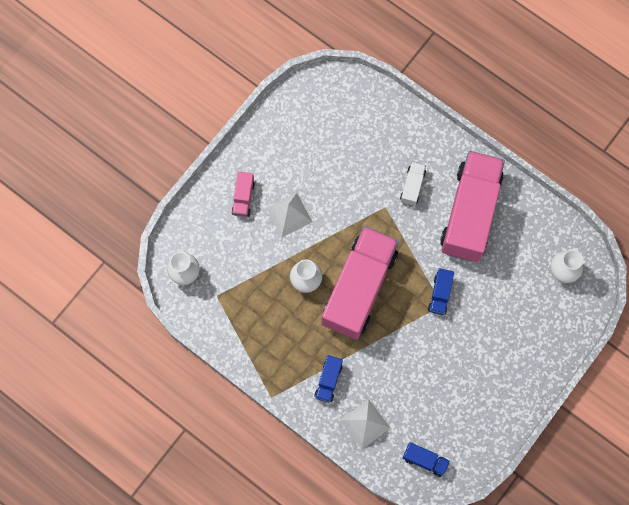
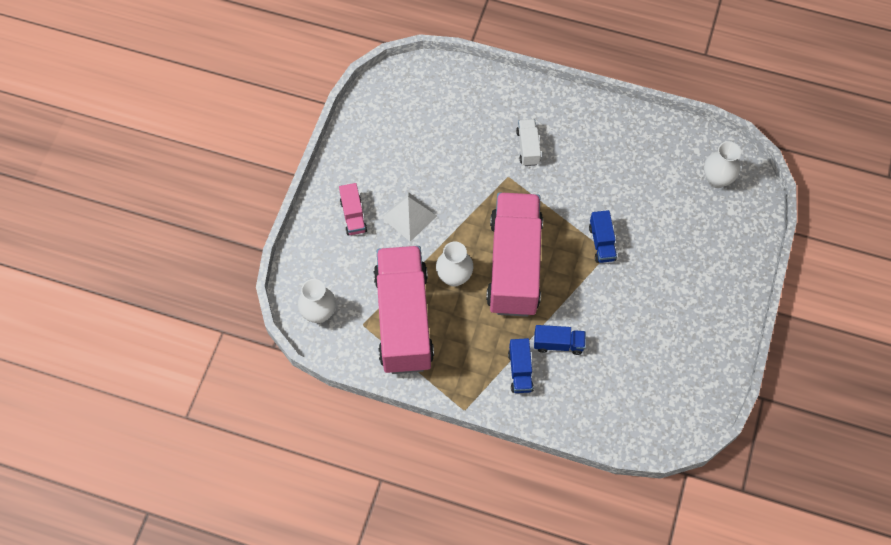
camera: 20 degrees left, 10 degrees down
(365, 424) = (578, 402): white pyramid -> none
(425, 460) = (659, 417): blue truck -> blue truck (558, 344)
(470, 213) = (598, 154): pink truck -> pink truck (404, 320)

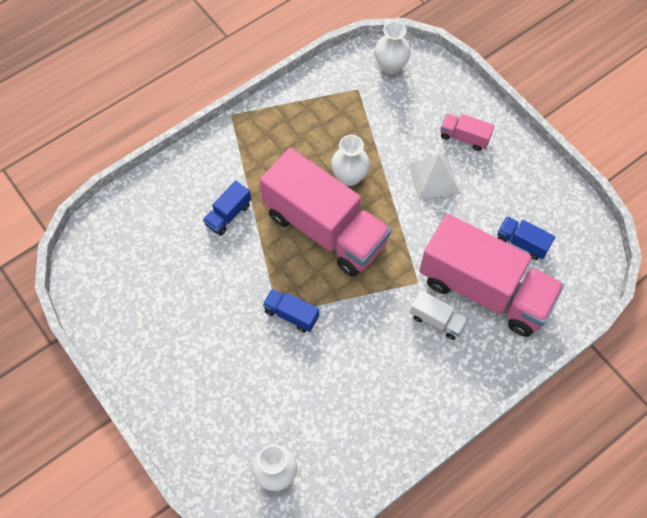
camera: 125 degrees right, 0 degrees up
(404, 320) = (339, 118): pink truck -> pink truck (484, 289)
(520, 371) = (229, 172): blue truck -> blue truck (522, 243)

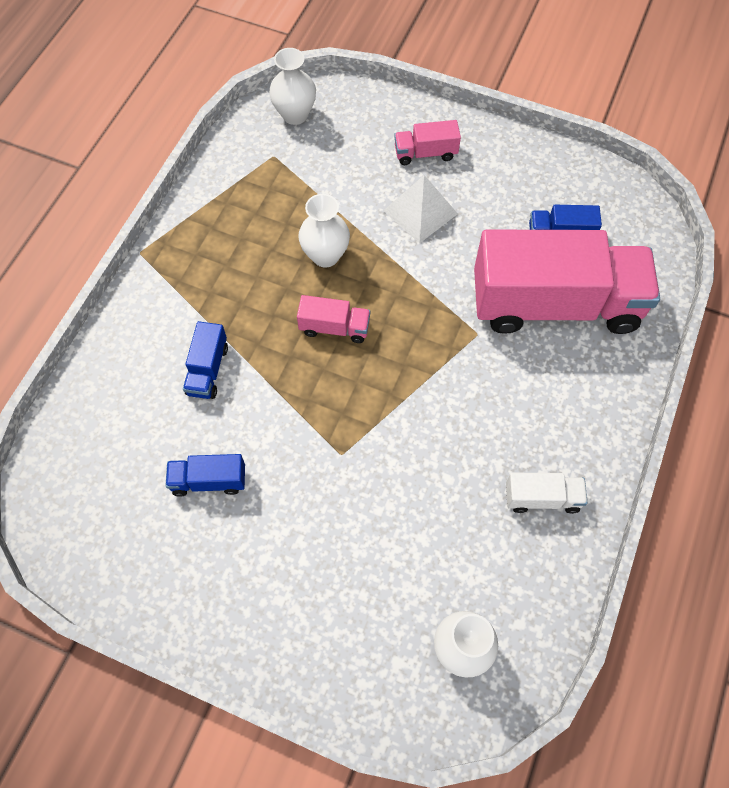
camera: 30 degrees left, 0 degrees up
(291, 314) = (358, 447): blue truck -> blue truck (209, 480)
(325, 228) = (334, 327): pink truck -> pink truck, size x0.41
(437, 320) = (526, 365): white truck -> white truck (542, 498)

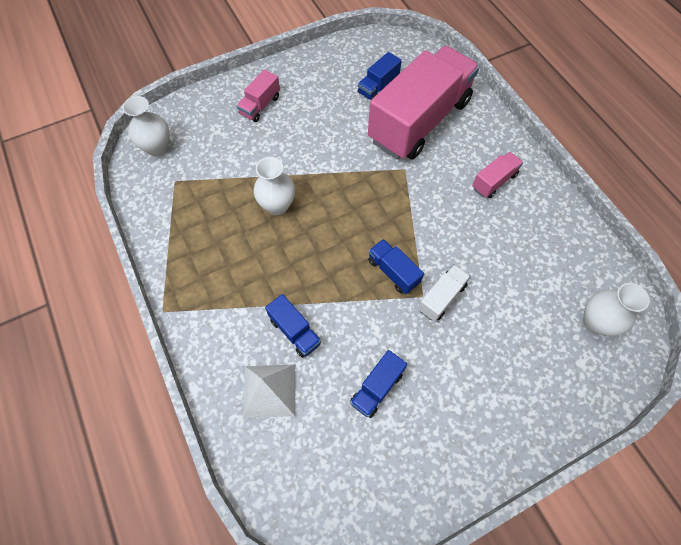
camera: 50 degrees left, 0 degrees up
(334, 327) = (332, 237): pink truck -> pink truck (494, 181)
(344, 408) = (393, 272): none -> blue truck
(420, 212) = (297, 137): white pyramid -> white pyramid (269, 390)
(542, 498) = (532, 215): white truck -> white truck (441, 297)

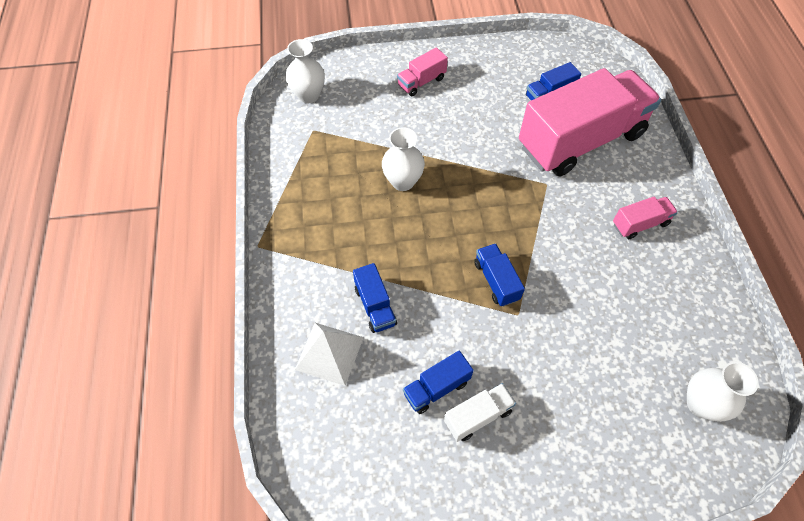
camera: 20 degrees right, 5 degrees down
(441, 297) = (537, 322): white truck -> white truck (477, 416)

